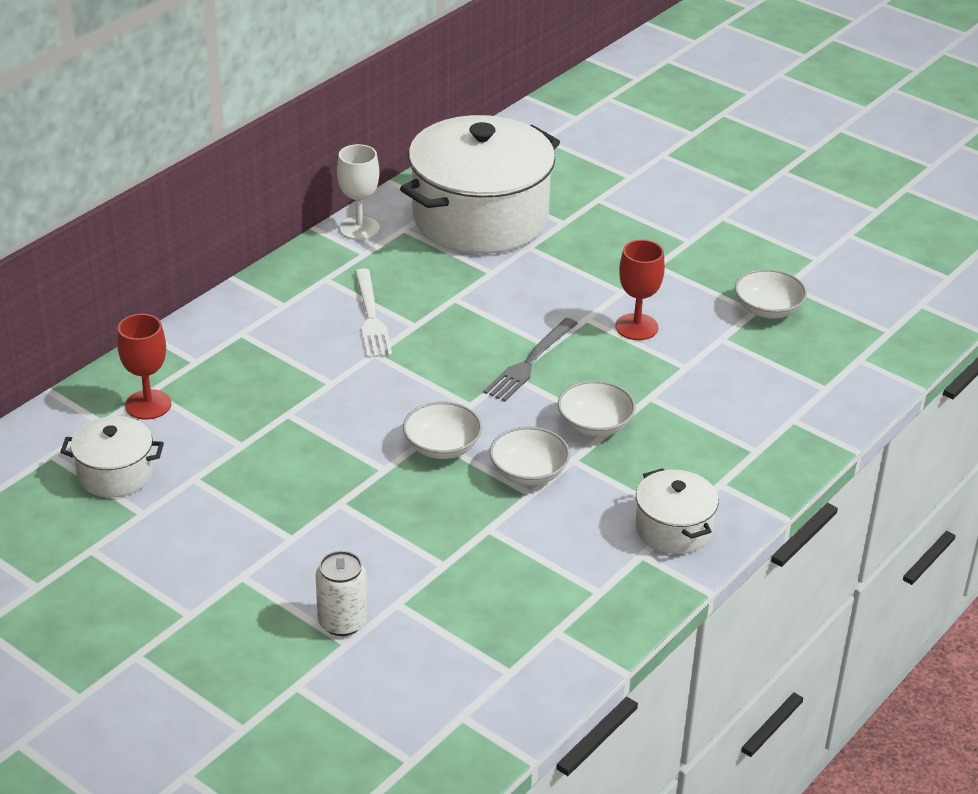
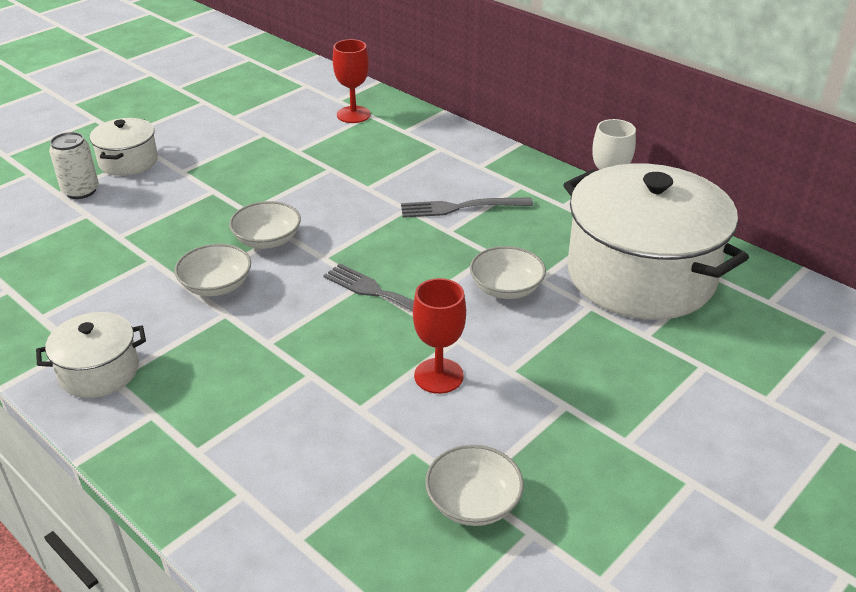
camera: 95 degrees right, 0 degrees up
(115, 474) = (278, 106): white pot -> white pot (128, 161)
(371, 317) = (460, 207): white fork -> grey fork
(595, 425) = (274, 331): white bowl -> white bowl (506, 288)

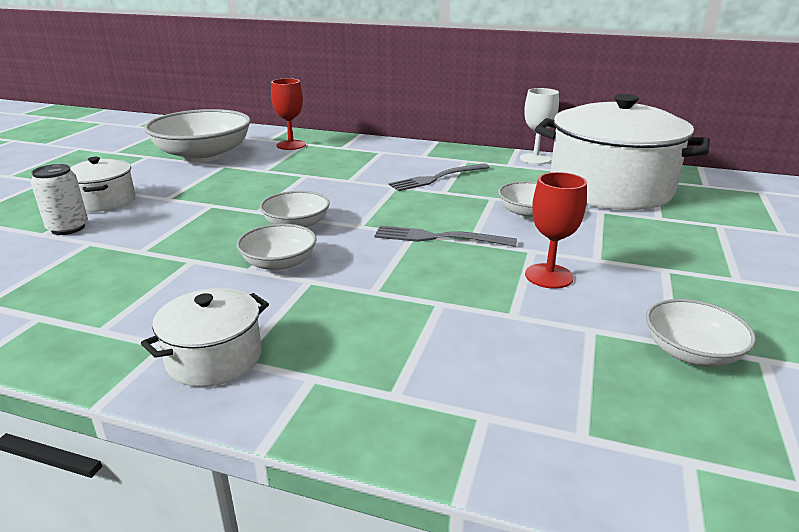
camera: 25 degrees left, 10 degrees down
(255, 113) = (203, 155): none -> white bowl

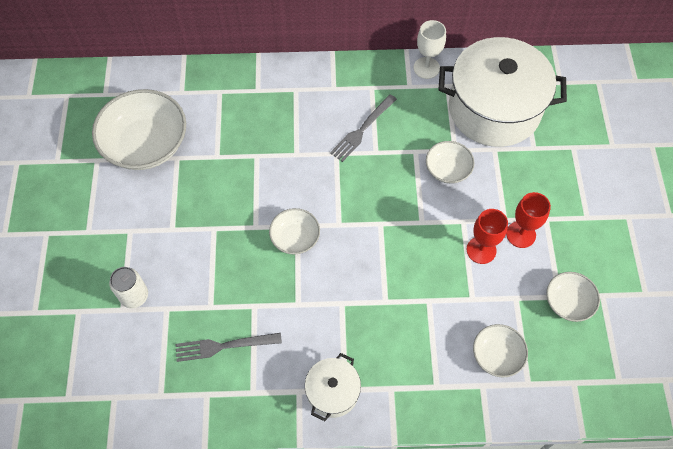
camera: 20 degrees left, 35 degrees up
(104, 201) = (127, 249): white pot -> none
(279, 263) = (312, 291): white bowl -> white bowl (497, 355)
(291, 145) = (209, 99): red goblet -> red goblet (521, 234)
(438, 238) = (399, 224): grey fork -> grey fork (224, 346)

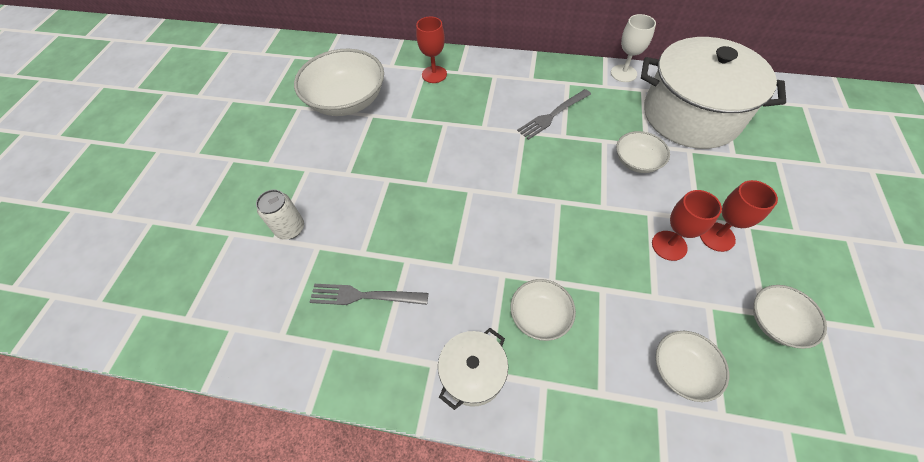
camera: 15 degrees right, 5 degrees down
(231, 97) = (434, 74): none -> red goblet
(295, 238) = (466, 200): white bowl -> white bowl (540, 316)

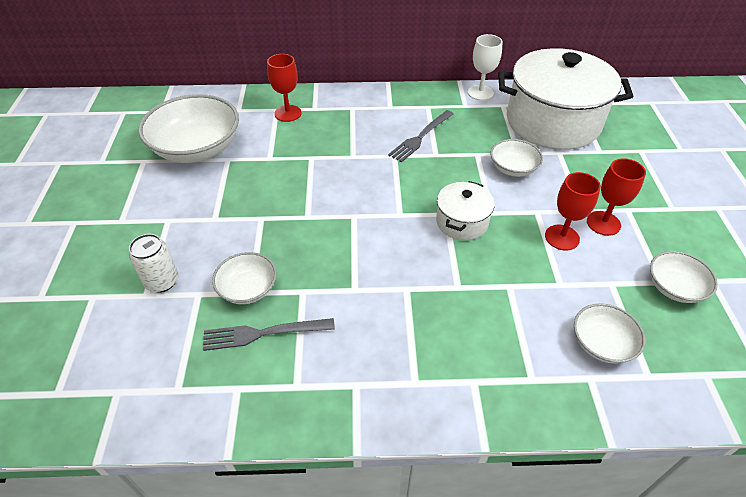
camera: 15 degrees left, 10 degrees down
(473, 373) = (399, 386): white pot -> white pot (462, 222)
(540, 316) = (454, 320): white bowl -> white bowl (248, 289)

